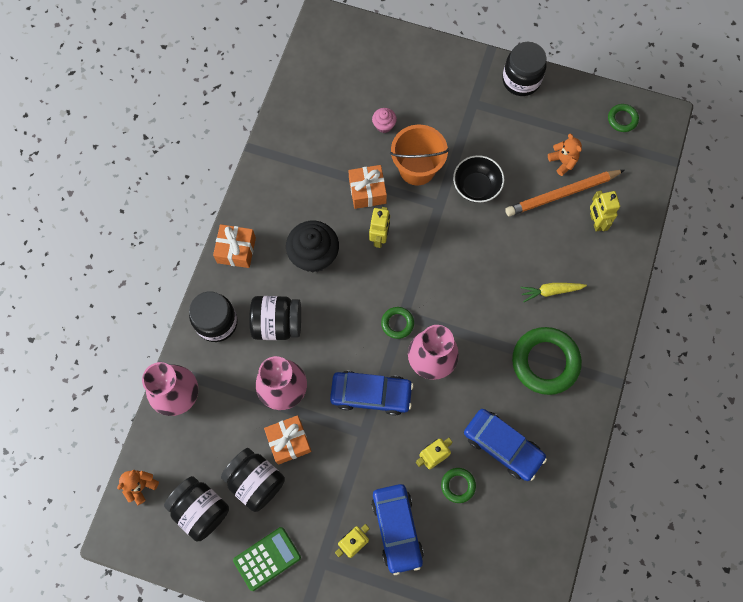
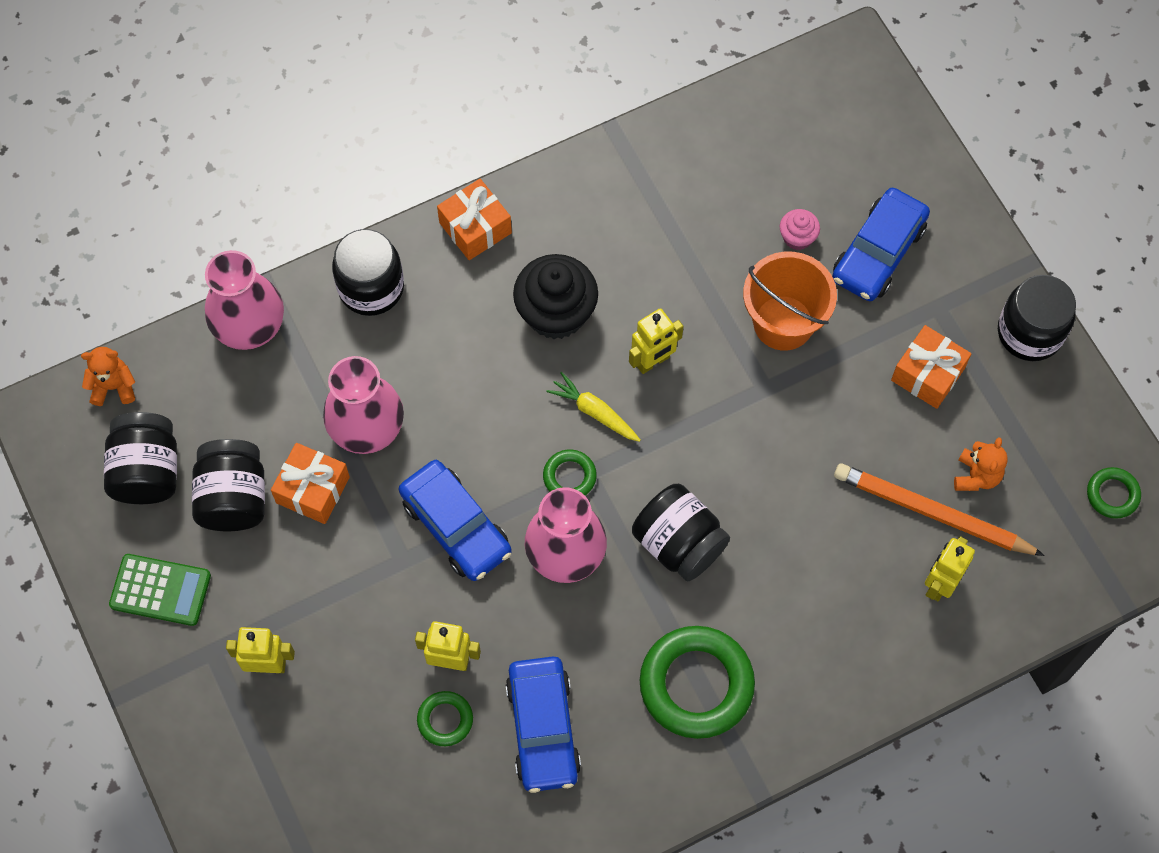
camera: 45 degrees right, 5 degrees down
(277, 323) = (435, 350): black jar -> black jar (679, 543)
(367, 191) = (695, 296): orange gift -> orange gift (927, 374)
(397, 529) = (328, 698): blue car -> blue car (878, 252)
(476, 186) = (833, 408): black bowl -> none
(550, 291) = (792, 611): yellow carrot -> yellow carrot (594, 412)

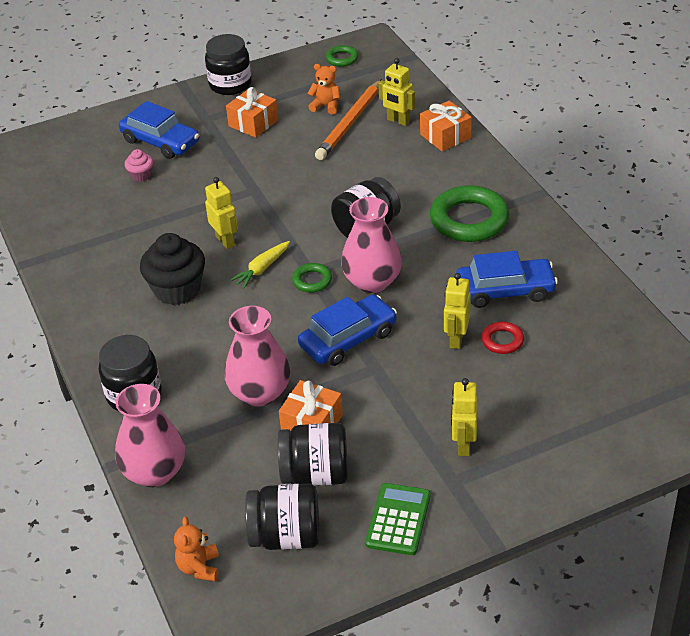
camera: 85 degrees left, 25 degrees down
(445, 720) = (502, 341): green ring -> red ring
(475, 228) = (93, 335): orange gift -> orange gift (445, 136)
(783, 323) = (205, 182): orange bucket -> none

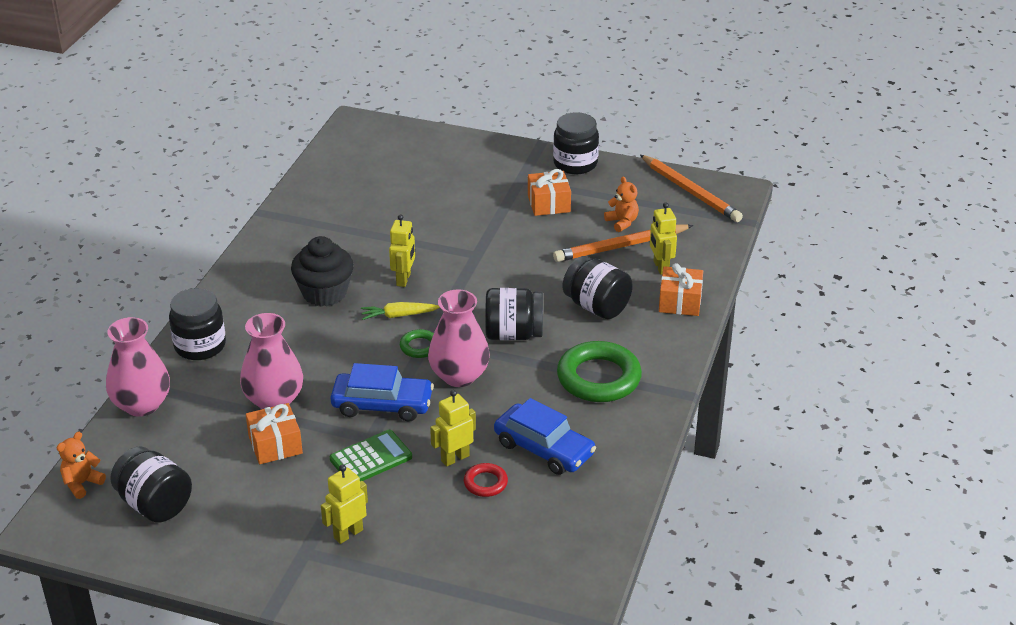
camera: 40 degrees right, 5 degrees down
(141, 175) = (416, 196): pink cupcake -> none
(160, 141) = (464, 178): blue car -> none
(315, 474) = (229, 479): black jar -> black jar (596, 307)
(342, 58) = (691, 191): green ring -> orange pencil
(398, 520) = (233, 549): green calculator -> green calculator (371, 458)

